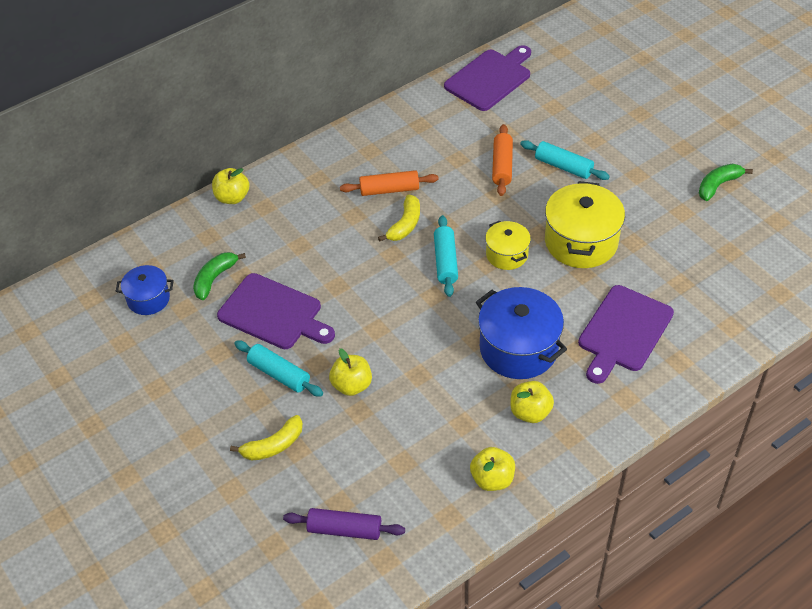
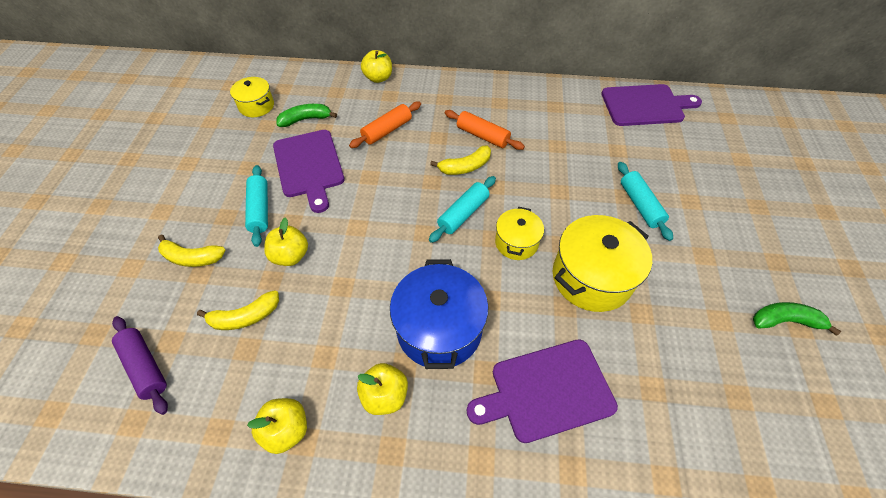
camera: 40 degrees right, 5 degrees up
(148, 299) = (256, 106): blue pot -> yellow pot
(374, 446) = (245, 317): none -> yellow banana
(502, 166) = (587, 172): orange rolling pin -> orange rolling pin (387, 130)

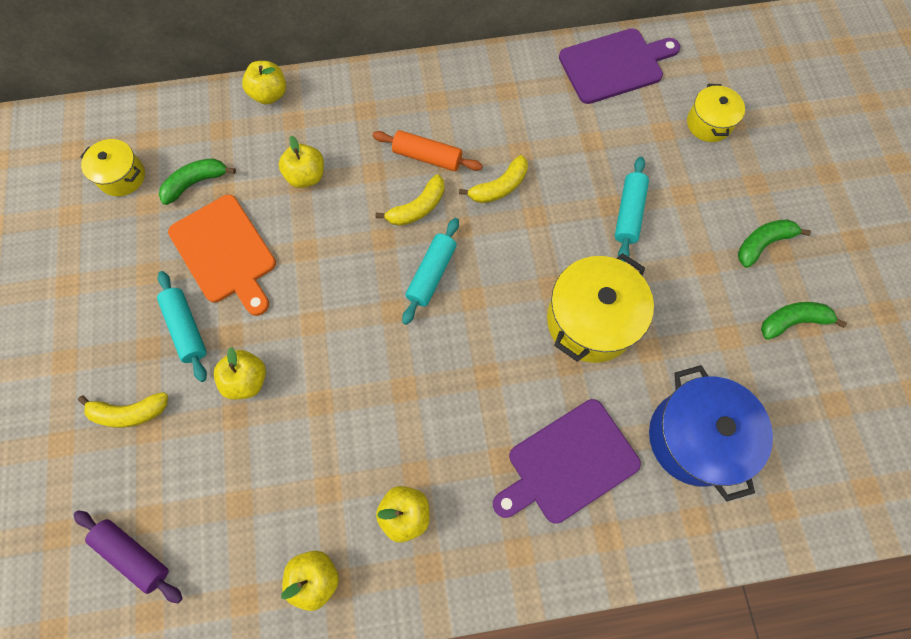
camera: 15 degrees left, 15 degrees up
(245, 317) = (223, 468): yellow banana -> yellow banana (499, 187)
(309, 166) = (225, 253): purple cutting board -> orange cutting board
(387, 130) = (306, 176): orange rolling pin -> yellow apple
(439, 329) = (441, 425): blue pot -> blue pot (694, 438)
(516, 242) = (500, 297): yellow pot -> yellow pot (709, 123)
(640, 205) = (628, 213): turquoise rolling pin -> turquoise rolling pin turned 45 degrees clockwise
(760, 252) = (762, 244): none -> green banana

